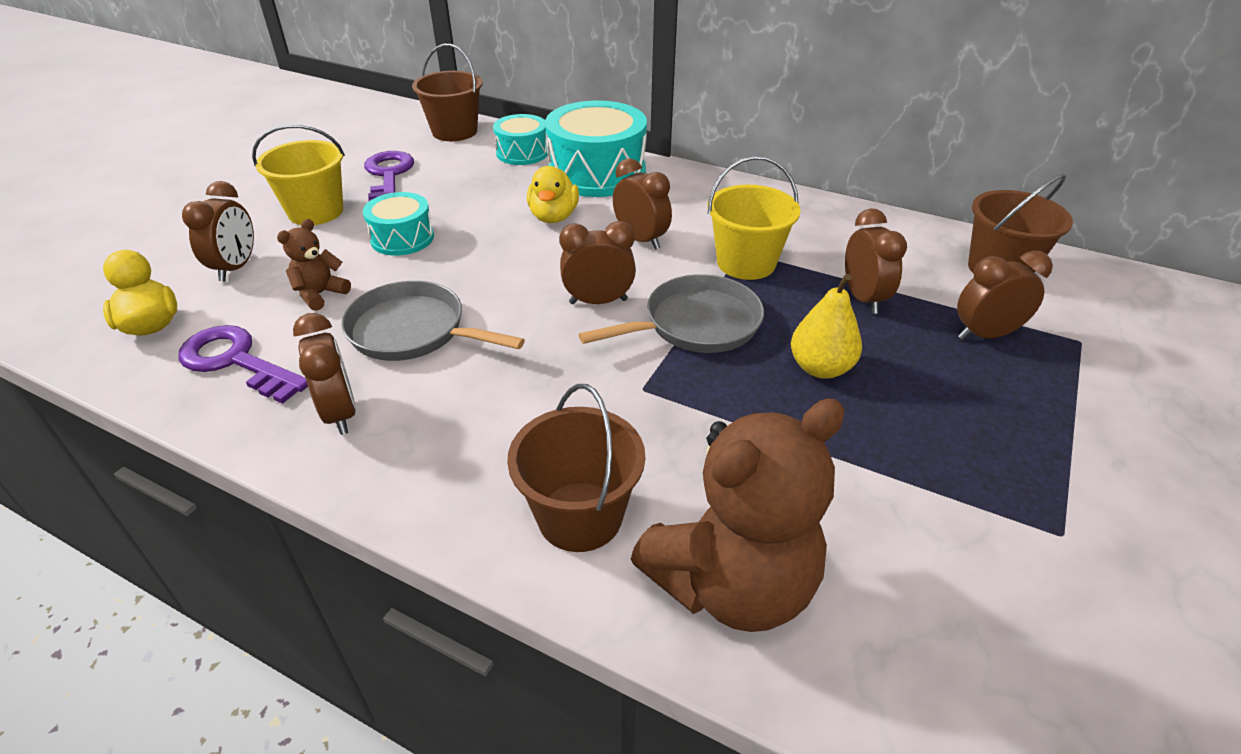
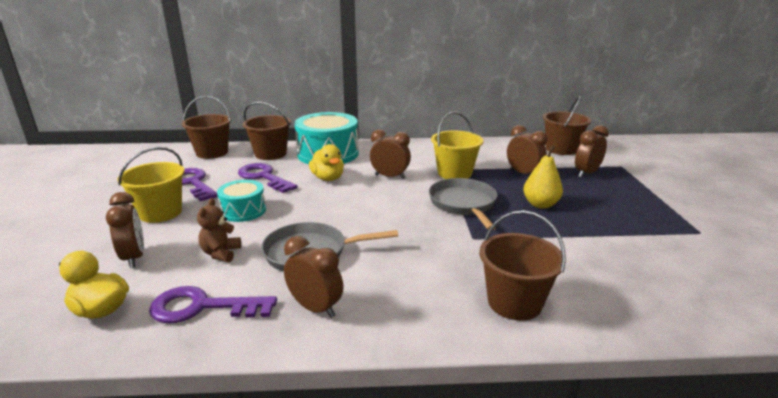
camera: 30 degrees left, 15 degrees down
(476, 190) = (263, 177): none -> purple key
(522, 153) = (270, 154): turquoise drum -> brown bucket
(598, 301) = (402, 208): brown clock -> none
(696, 324) = (463, 204): grey pan -> grey pan turned 45 degrees counterclockwise
(732, 584) = (615, 300): brown teddy bear -> none

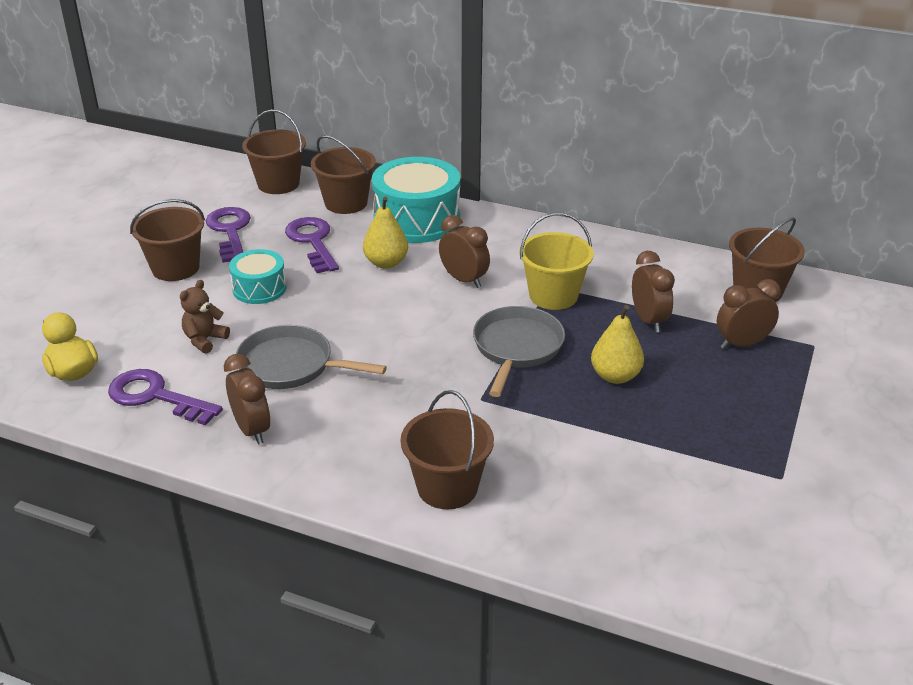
camera: 25 degrees right, 10 degrees up
(134, 257) = (124, 321): brown clock -> none
(160, 212) = (175, 268): yellow bucket -> brown bucket
(328, 178) = (386, 263): yellow duck -> yellow pear

